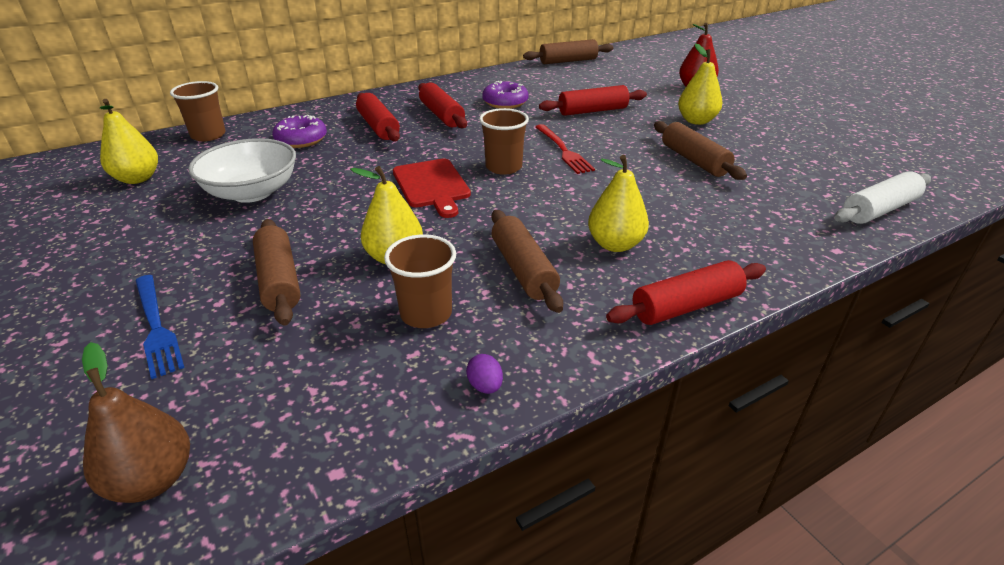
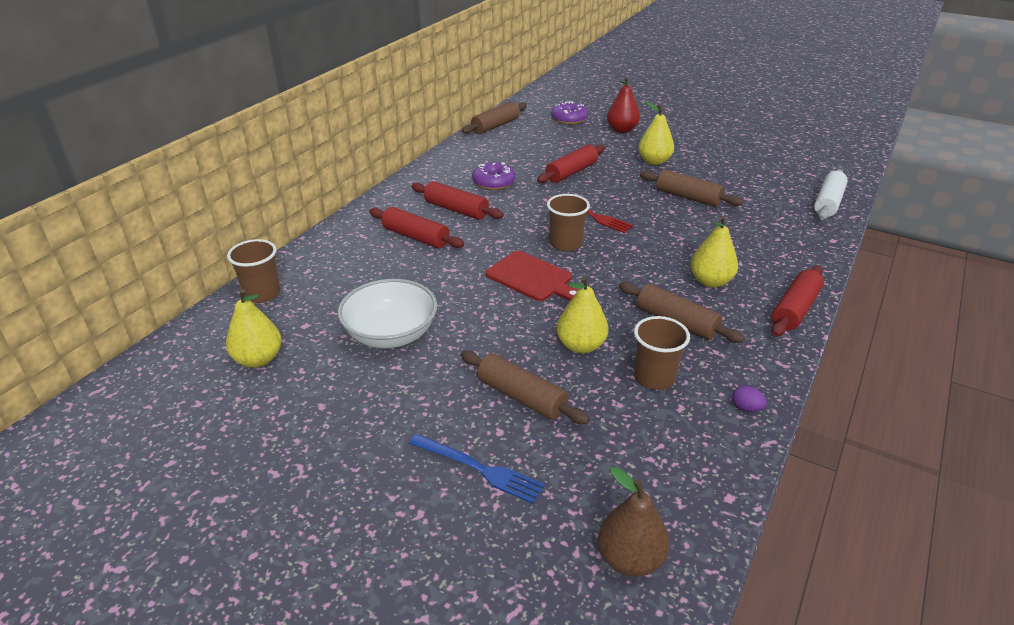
camera: 30 degrees left, 0 degrees up
(301, 139) = (362, 270): purple donut -> purple donut (569, 119)

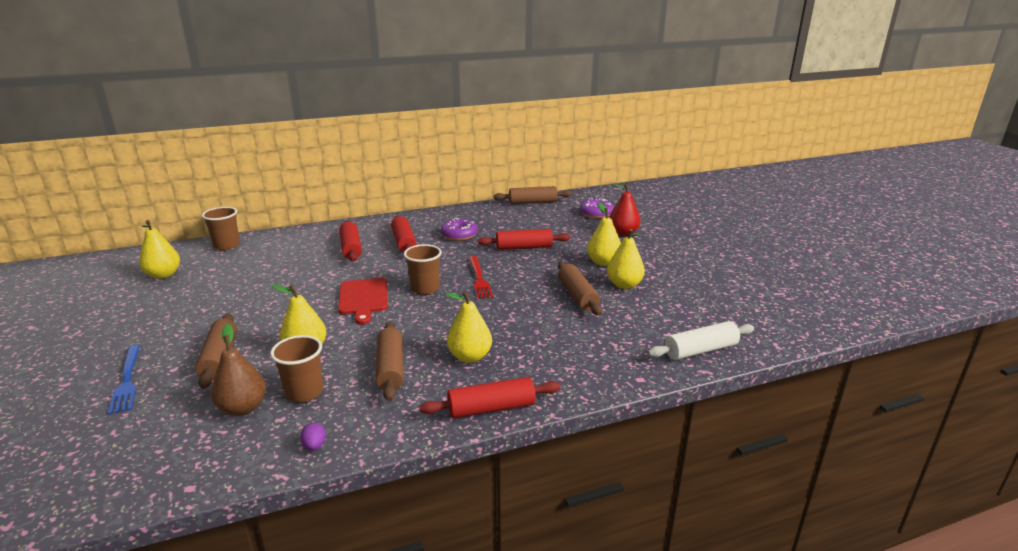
camera: 40 degrees right, 10 degrees down
(391, 334) = (234, 292): white bowl -> none
(630, 558) = (80, 476): brown pear -> brown pear (243, 408)
(701, 174) = (624, 285): none -> yellow pear

